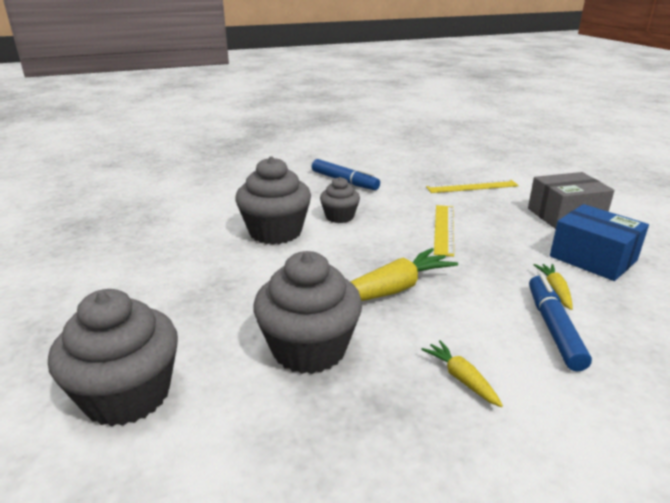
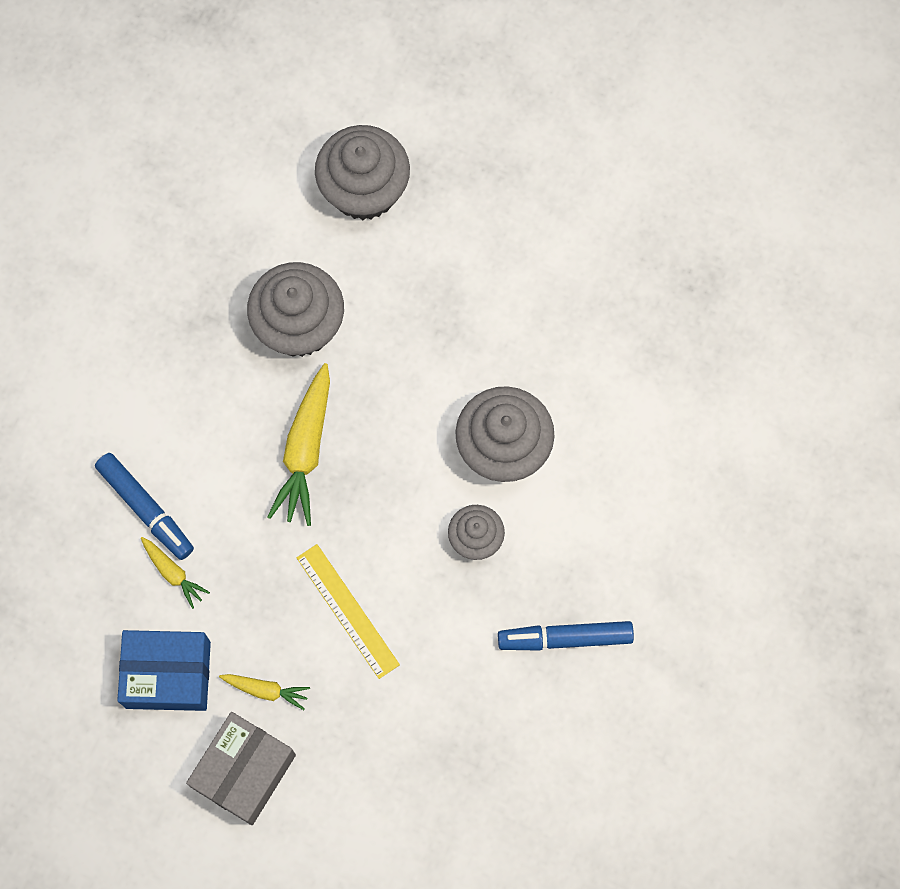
camera: 135 degrees right, 45 degrees up
(461, 379) = (175, 388): yellow carrot -> yellow carrot (266, 690)
(472, 186) = (402, 770): yellow ruler -> none

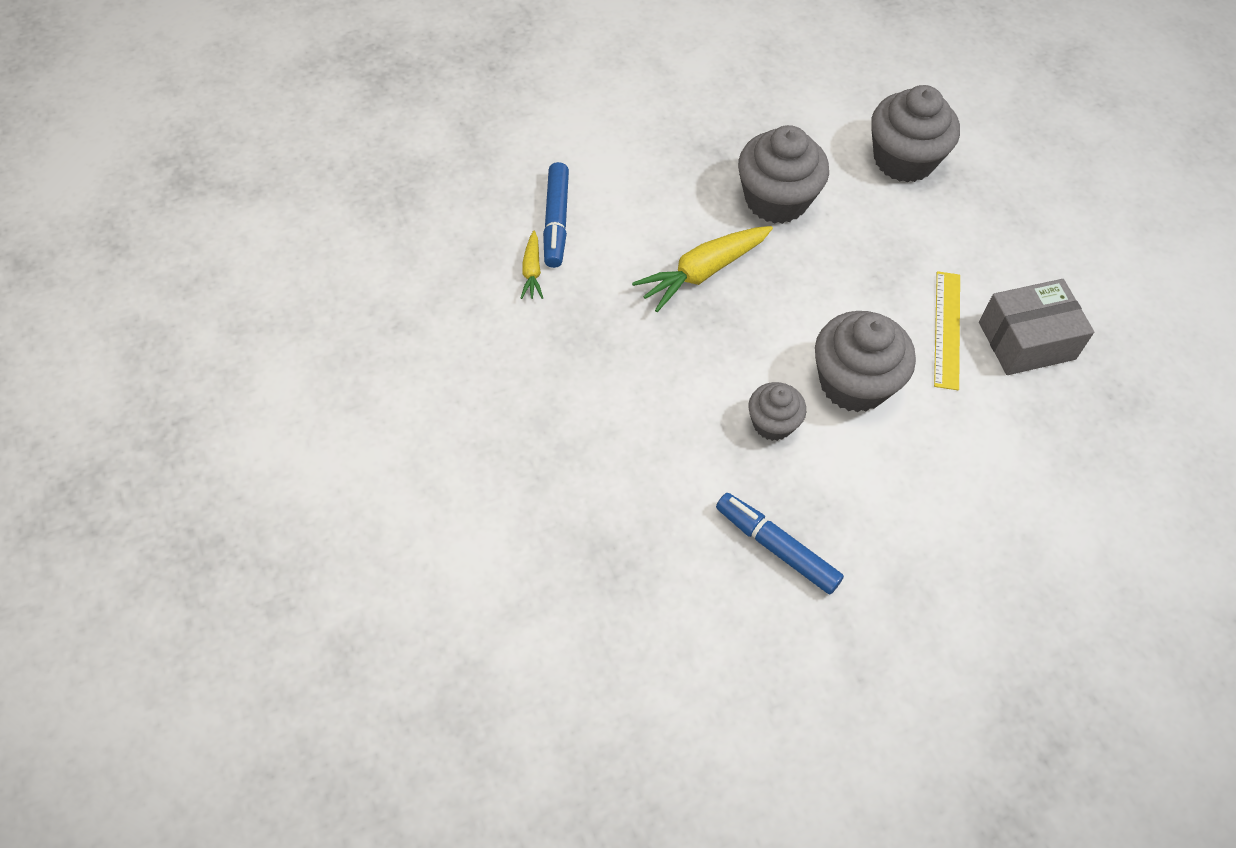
camera: 40 degrees right, 15 degrees down
(168, 674) = (460, 326): blue box -> none
(244, 771) = (442, 429): grey box -> grey box (1026, 340)
(266, 690) = (515, 391): yellow carrot -> none
(347, 611) = (627, 391): yellow ruler -> yellow ruler (947, 329)

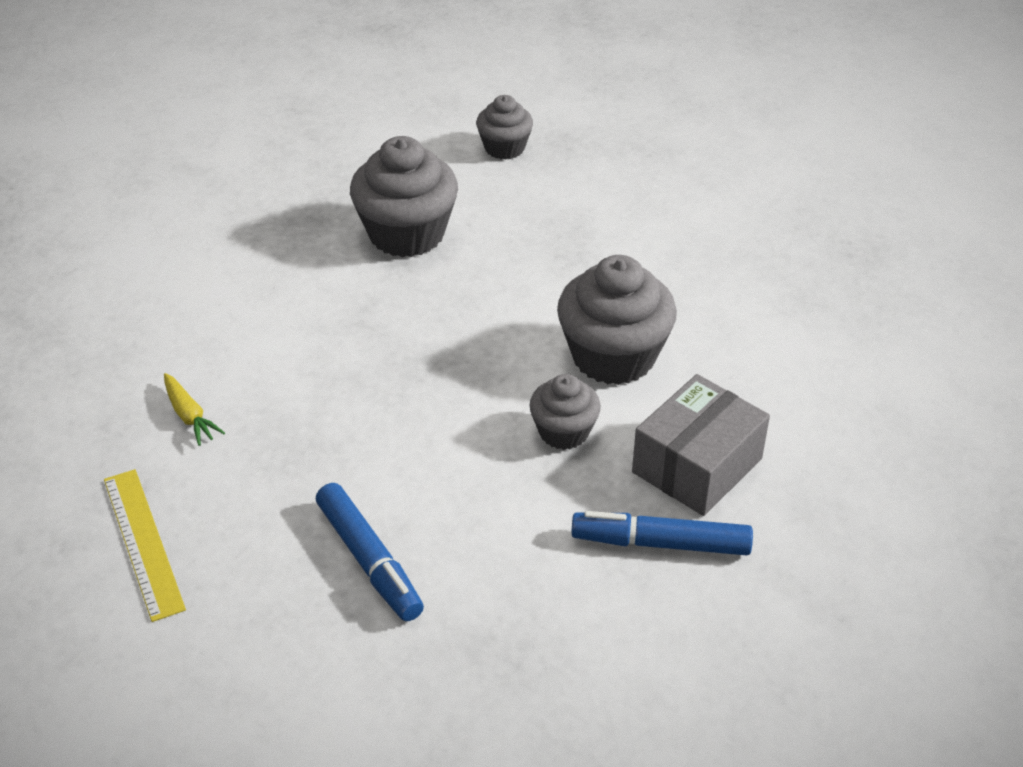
camera: 30 degrees left, 15 degrees down
(556, 221) = (182, 356): blue marker -> blue marker (369, 560)
(703, 272) = (382, 330): yellow carrot -> none
(903, 159) = (504, 148): grey cupcake -> grey cupcake, size x0.57
(947, 329) = (662, 269): yellow ruler -> yellow ruler (143, 542)
(1026, 340) = (740, 245): grey box -> grey box (697, 465)

